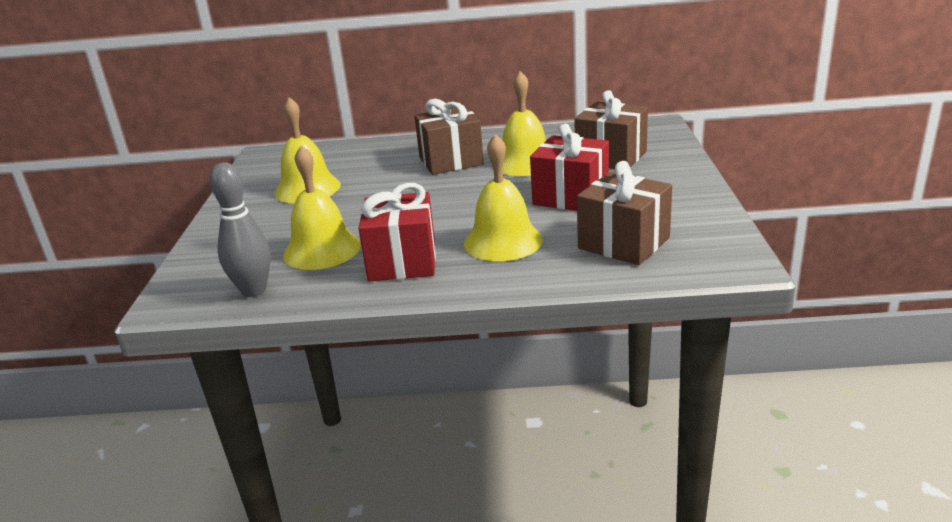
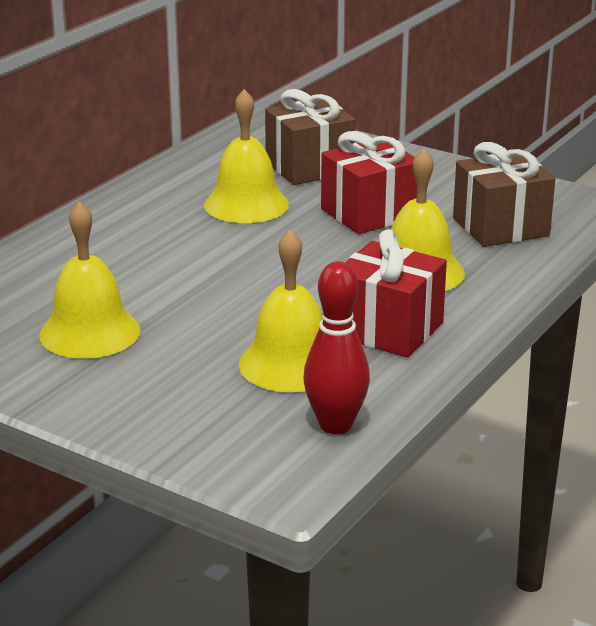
camera: 60 degrees left, 0 degrees up
(254, 290) = (335, 425): grey bowling pin -> red bowling pin
(451, 161) = (167, 235): brown gift -> none

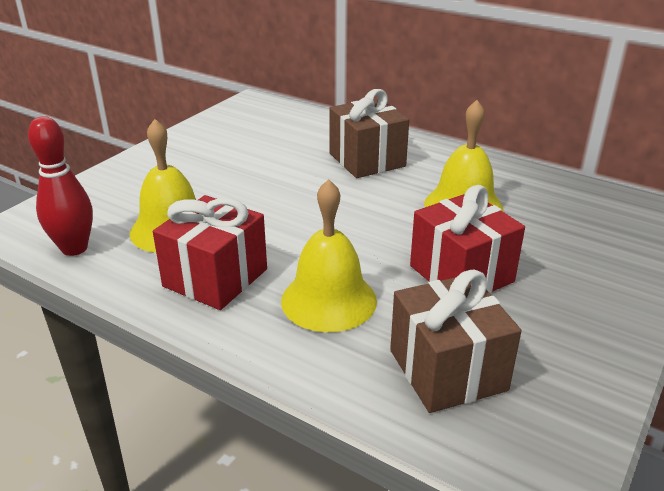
camera: 90 degrees right, 5 degrees up
(90, 332) = (240, 154): yellow bell -> none
(309, 167) = (564, 239): brown gift -> brown gift (367, 160)

